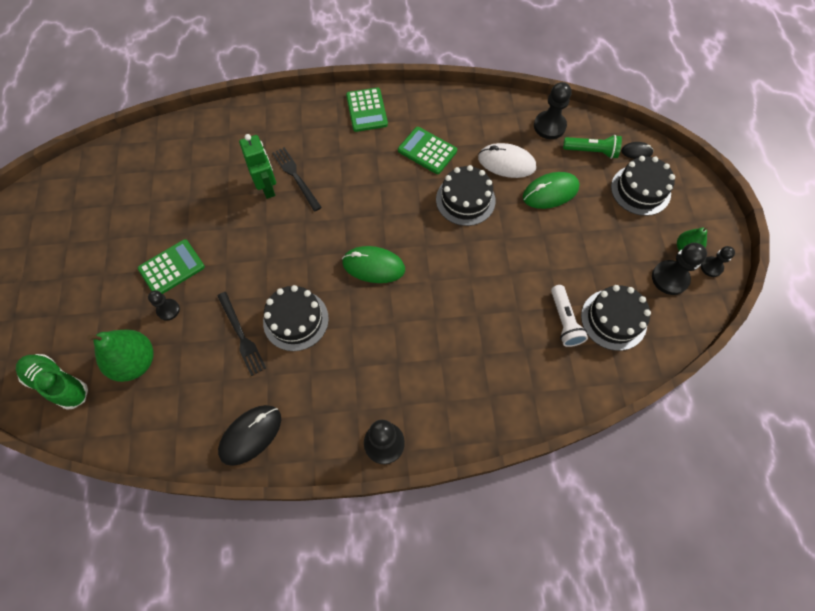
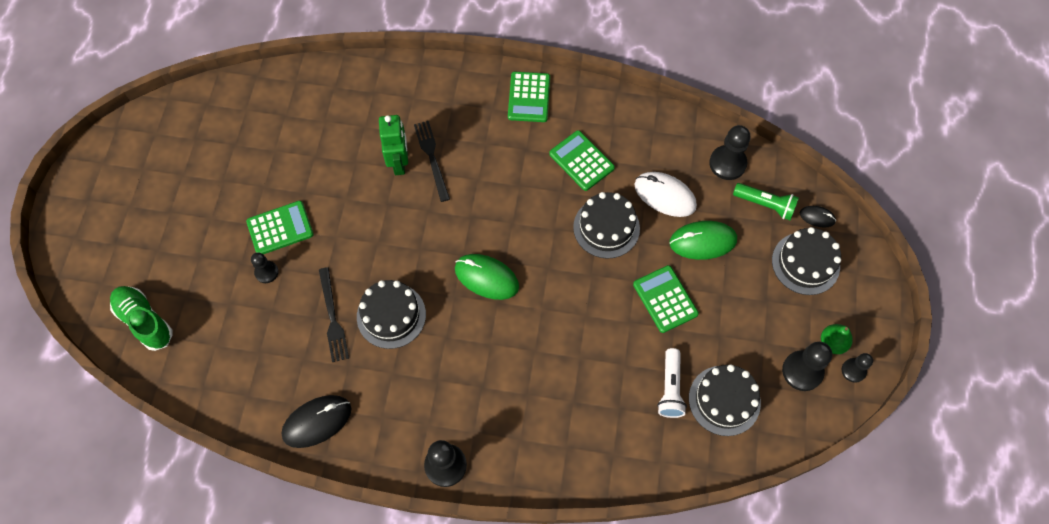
camera: 15 degrees right, 0 degrees up
(135, 362) = (222, 318): green pear -> none
(534, 247) = (665, 299): none -> green calculator

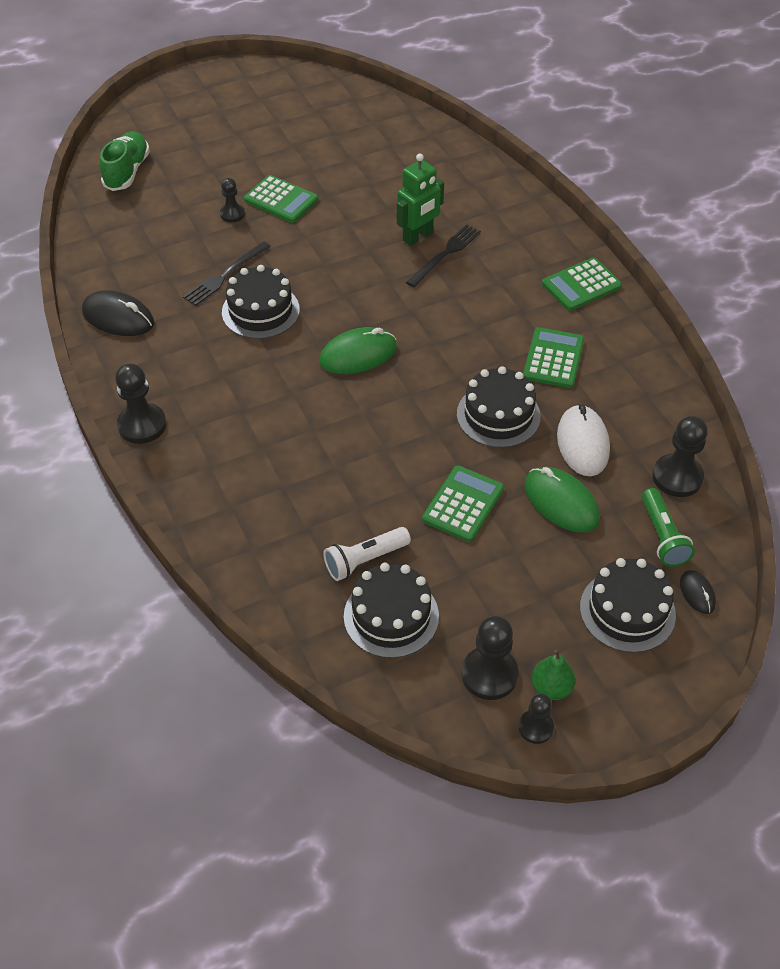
camera: 55 degrees right, 15 degrees down
(486, 278) = (358, 355): green mouse -> green mouse turned 75 degrees clockwise

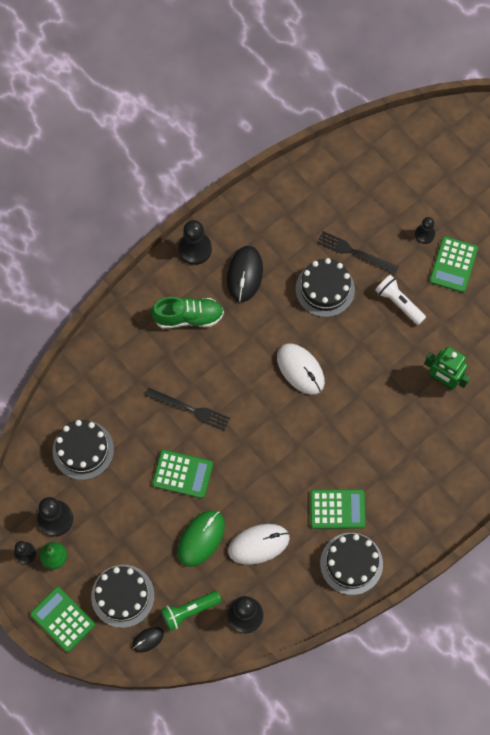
camera: 75 degrees right, 20 degrees up
(118, 317) = (289, 196): black mouse -> black mouse (244, 274)
(127, 172) = (449, 140): green shoe -> green shoe (188, 317)
(358, 355) = (300, 369): green mouse -> white mouse
(365, 560) = (121, 423): white flashlight -> white flashlight (398, 303)
(445, 254) = (428, 405): black fork -> black fork (190, 409)
(498, 415) = (269, 481): black cake -> black cake (351, 563)
(581, 285) = (425, 516): green calculator -> green calculator (62, 619)

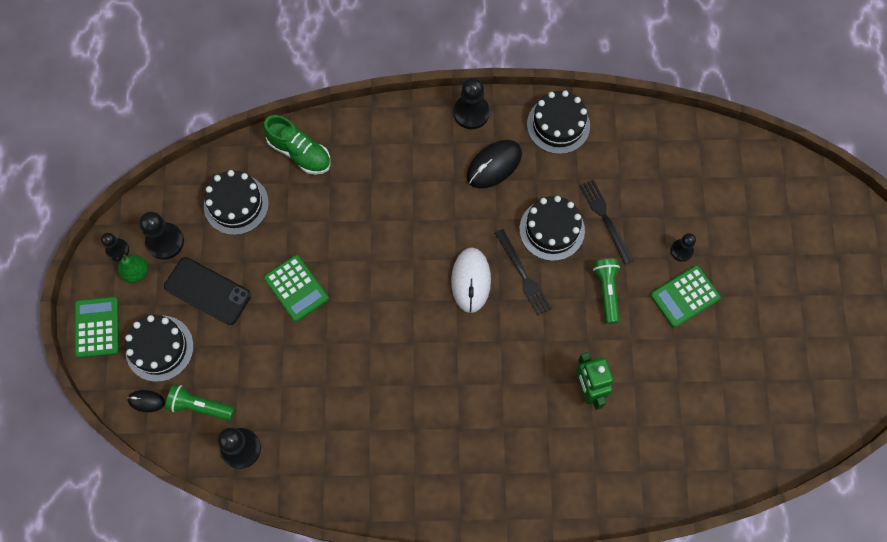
camera: 40 degrees right, 0 degrees up
(120, 528) = (208, 291): none -> black phone
(188, 317) = (416, 164): green shoe -> green shoe (299, 152)
(190, 409) = (350, 240): black fork -> black fork (523, 274)
(201, 538) = (263, 354): green mouse -> none
(258, 544) = (305, 398): white mouse -> none
(337, 509) = (397, 424): green calculator -> none
(351, 563) = (367, 481): black cake -> black cake (558, 125)
(398, 303) = (606, 291): white flashlight -> green flashlight

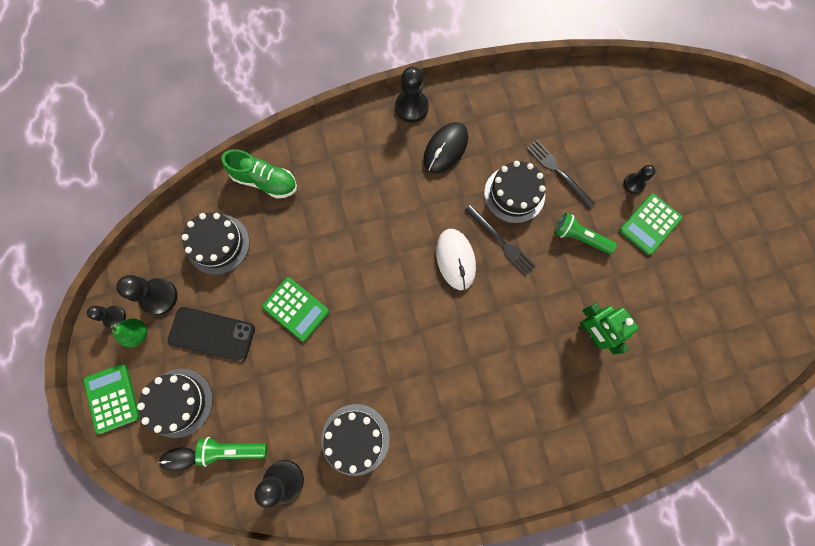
camera: 15 degrees left, 5 degrees up
(558, 125) = (491, 99): black cake -> black cake (355, 439)
(606, 291) = (579, 237): green flashlight -> green flashlight turned 45 degrees counterclockwise

